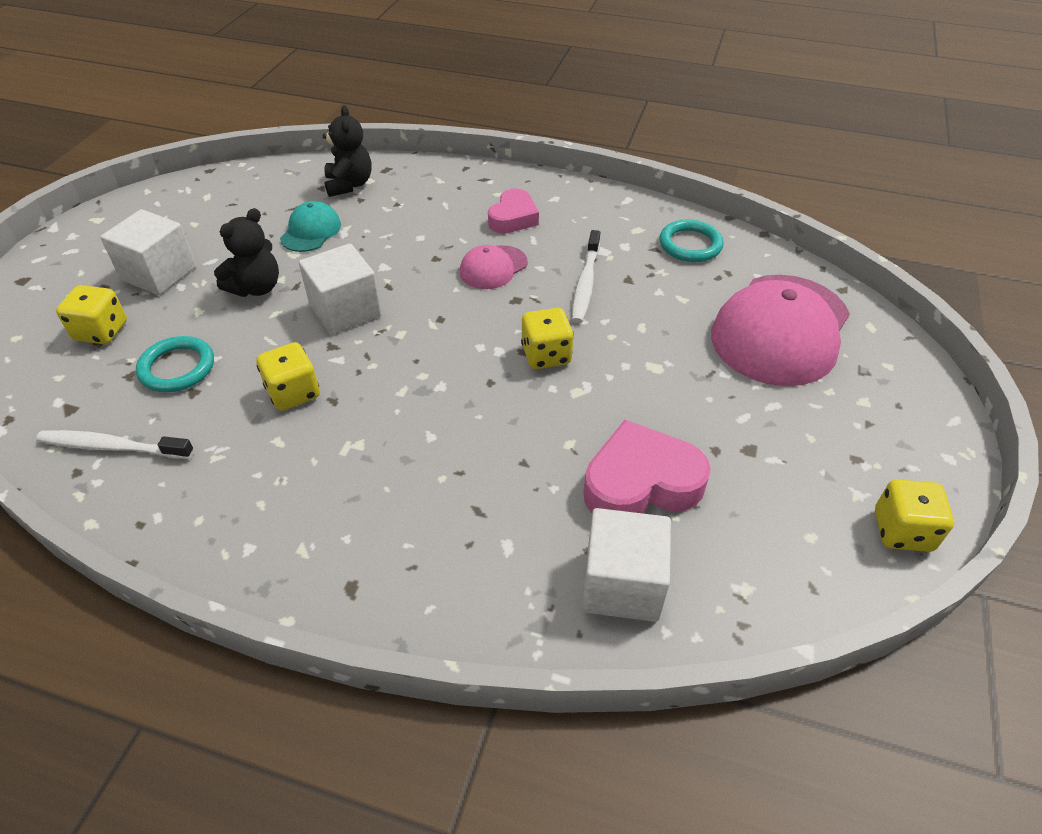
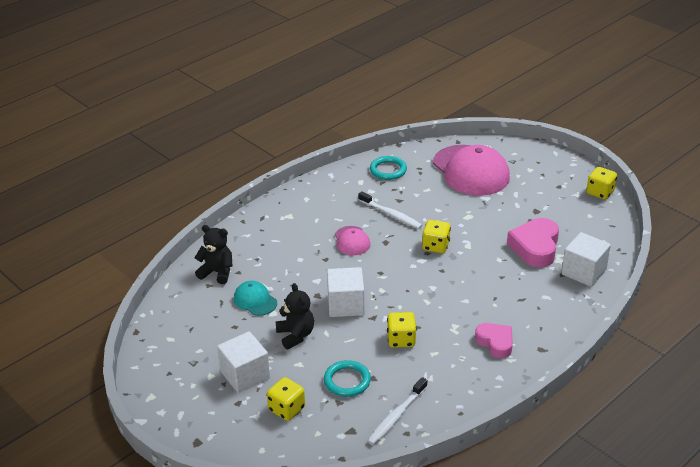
camera: 60 degrees left, 10 degrees down
(513, 218) = (312, 219): pink heart -> pink heart (495, 343)

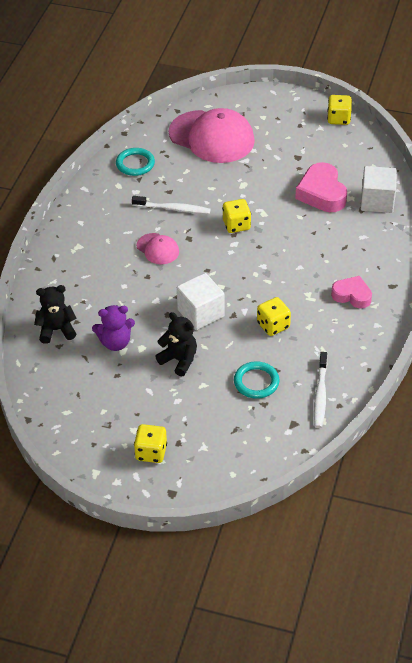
camera: 30 degrees left, 10 degrees up
(245, 375) = (164, 415): white cube -> none
(255, 300) = (115, 342): turquoise cap -> purple teddy bear
(286, 409) = (225, 429): yellow dice -> yellow dice (151, 452)

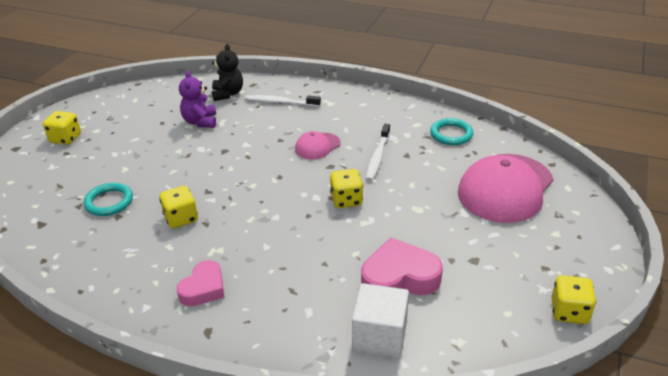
camera: 95 degrees right, 10 degrees down
(179, 360) = (162, 155): black teddy bear -> none
(201, 313) = (218, 170): white cube -> none
(320, 394) = (66, 247): white toothbrush -> white toothbrush (280, 102)

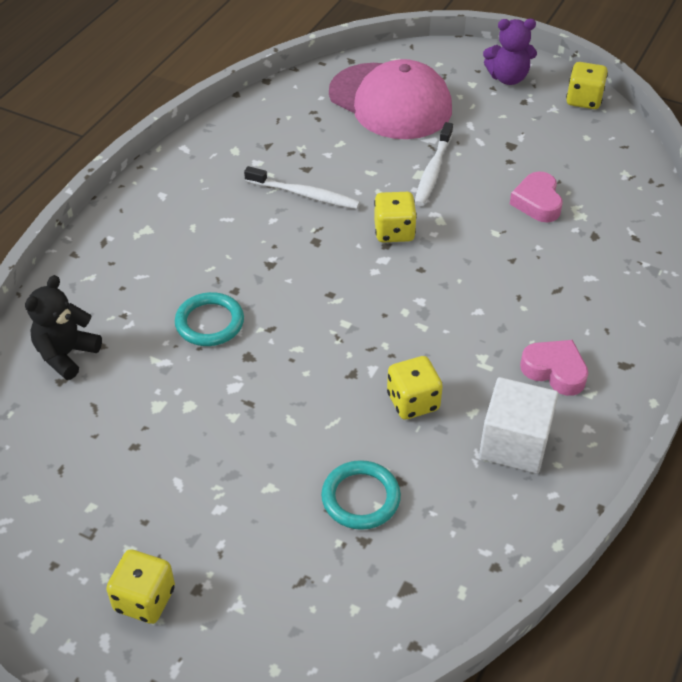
camera: 85 degrees left, 10 degrees up
(200, 122) = (150, 390): purple teddy bear -> purple teddy bear (508, 78)
(228, 94) = (66, 354): black teddy bear -> black teddy bear turned 60 degrees counterclockwise
(280, 102) = (123, 286): white toothbrush -> white toothbrush (433, 170)
(317, 146) = (263, 251): pink cap -> none
(379, 336) = (622, 226): white cube -> white cube (514, 443)
(399, 277) = (537, 202): pink heart -> pink heart, size x0.65
(451, 134) = (268, 124): turquoise ring -> turquoise ring (209, 322)

